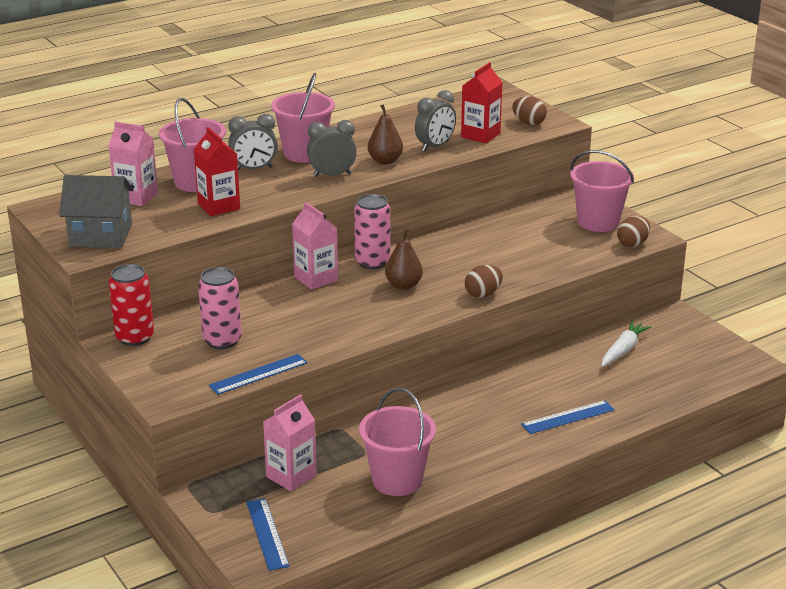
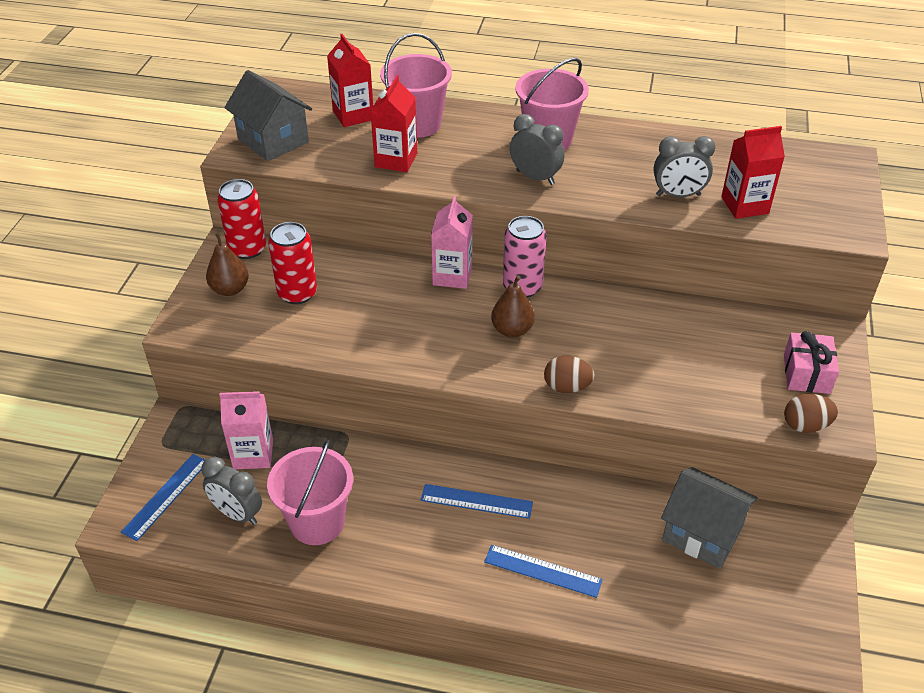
camera: 45 degrees right, 15 degrees up
(136, 197) = (353, 115): pink carton -> red carton
(222, 340) = (297, 293): pink can -> red can
(254, 169) = (482, 135): grey clock -> grey clock (237, 514)
(258, 374) = (274, 346): blue ruler -> blue ruler (476, 501)
(385, 161) = (605, 187): brown pear -> brown pear (230, 289)
(528, 123) = (820, 216): brown egg -> none
(598, 222) = (806, 374): pink bucket -> pink gift
(623, 350) = (702, 534): white carrot -> grey house

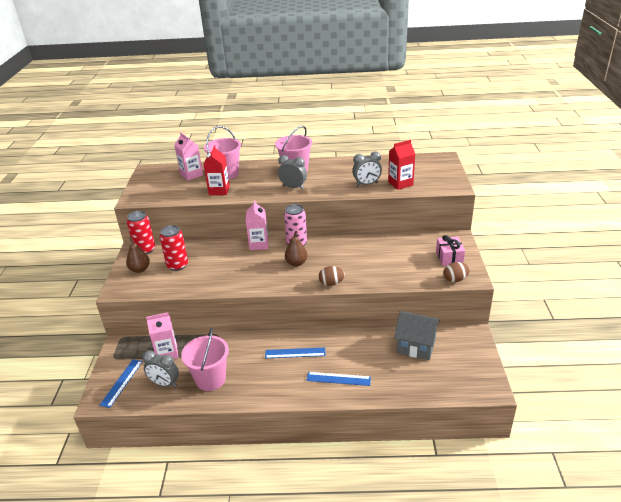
camera: 10 degrees left, 10 degrees down
(273, 140) = (151, 191): grey house -> none
(353, 115) = (191, 175): red carton -> pink carton

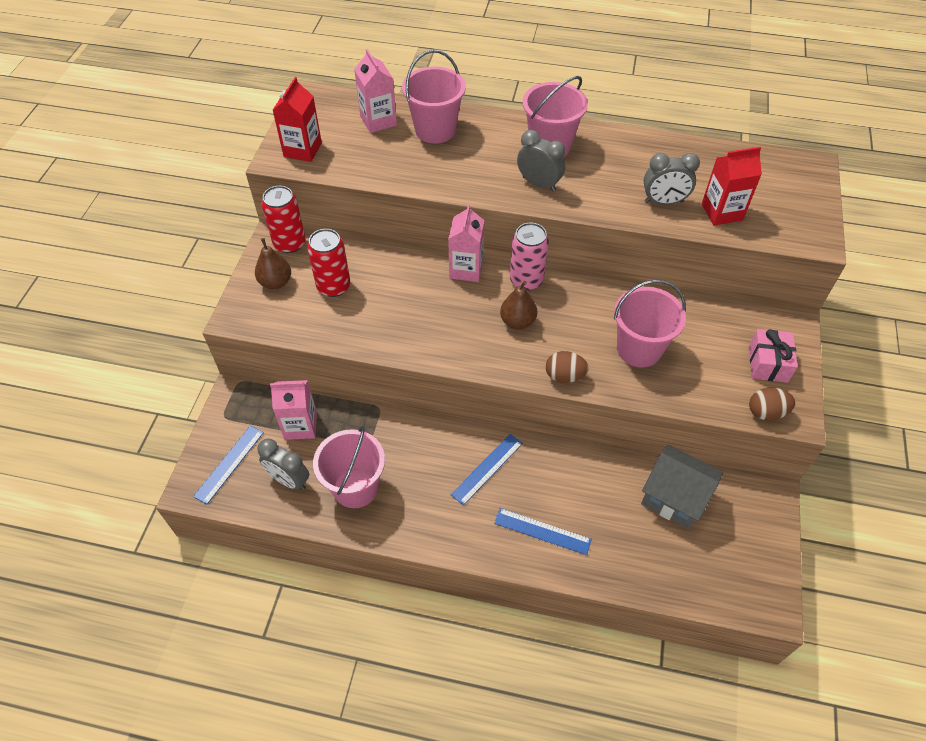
camera: 10 degrees right, 20 degrees up
(219, 190) = (416, 166): red carton -> red carton (302, 150)
(295, 353) = (487, 468): blue ruler -> blue ruler turned 60 degrees counterclockwise
(372, 263) = (639, 349): none -> pink bucket

